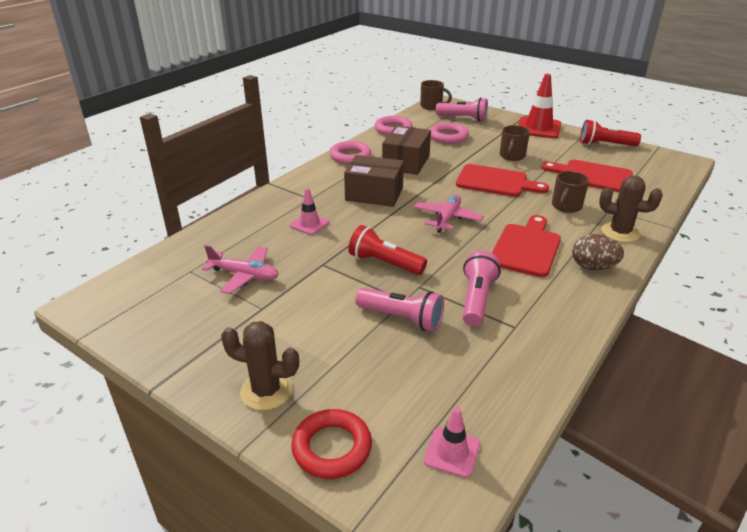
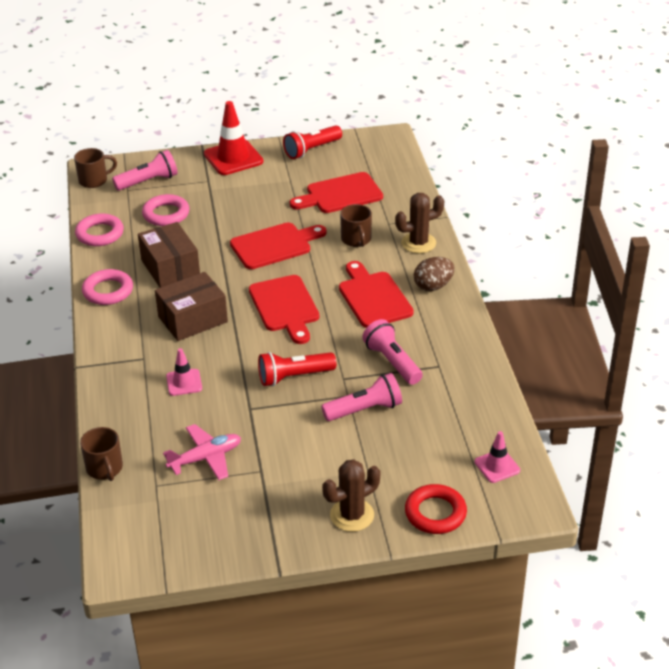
camera: 45 degrees left, 5 degrees up
(447, 218) = (285, 307): pink plane -> red cutting board
(512, 156) = (252, 207): brown mug -> brown mug (105, 468)

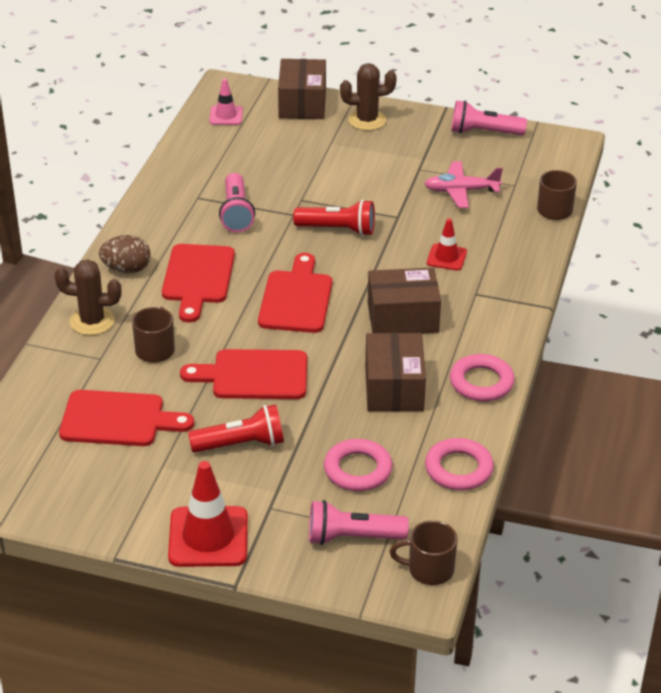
camera: 155 degrees left, 0 degrees up
(184, 382) = (446, 257): pink traffic cone -> red traffic cone
(312, 150) = (91, 510): red flashlight -> red flashlight (241, 444)
(364, 410) = (296, 184): pink flashlight -> pink flashlight (484, 132)
(435, 513) = (302, 103): red ring -> brown box

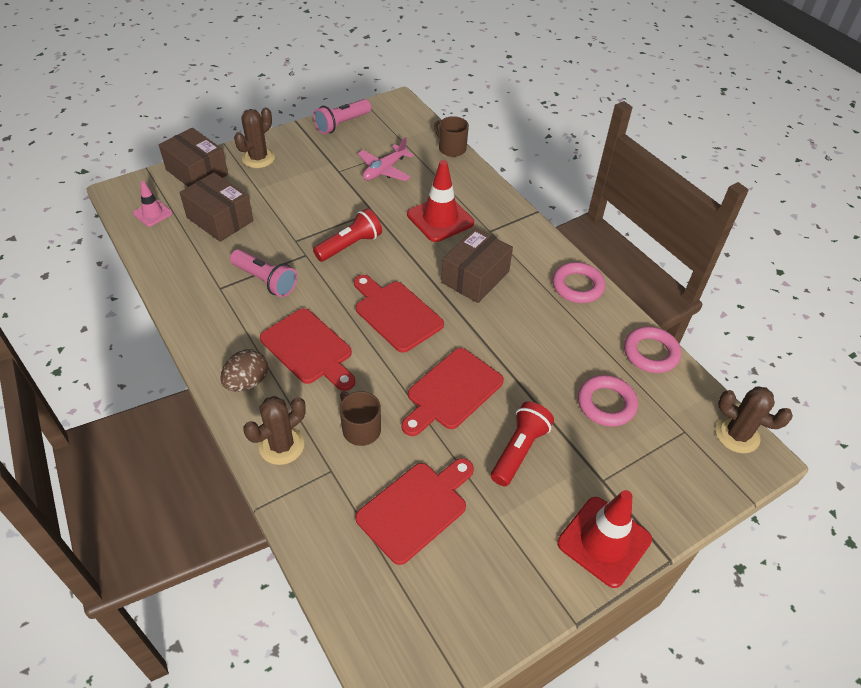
camera: 50 degrees left, 10 degrees up
(352, 537) = (673, 454): pink flashlight -> none
(394, 388) = (541, 329): brown box -> brown box (220, 219)
(429, 569) = (737, 435): brown mug -> brown cactus
(446, 257) = (440, 219): red traffic cone -> red traffic cone, size x1.80

